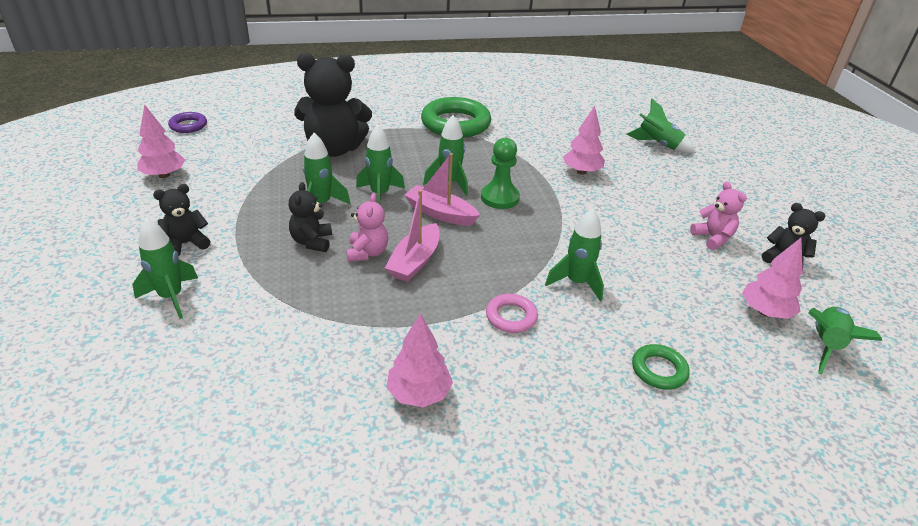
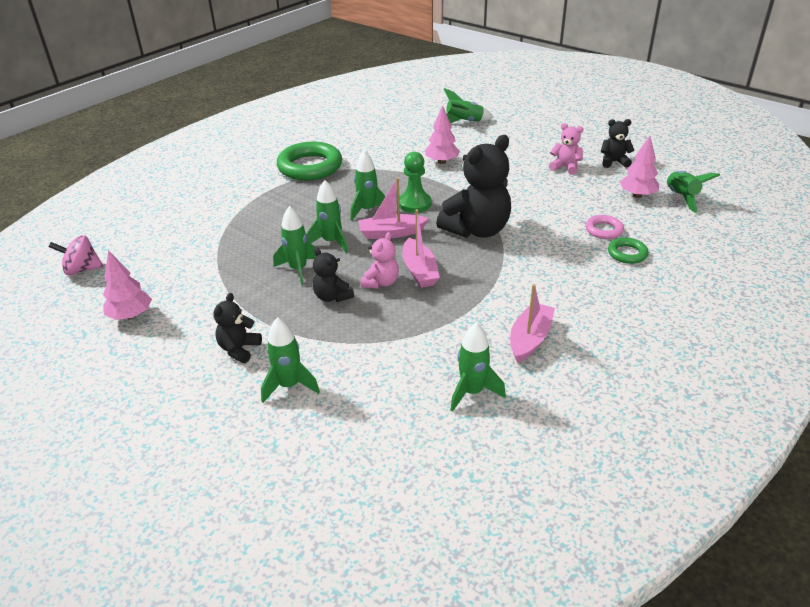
camera: 35 degrees left, 0 degrees up
(188, 126) = (82, 269): purple ring -> pink spinning top
(334, 149) = (245, 227): black teddy bear -> black teddy bear (477, 230)
(367, 253) = (381, 282): pink teddy bear -> pink teddy bear turned 60 degrees clockwise
(419, 393) = (530, 339): pink tree -> pink boat
(511, 317) = (520, 270): pink ring -> pink ring (603, 230)
(576, 283) = (529, 231): green rocket -> green rocket (472, 392)

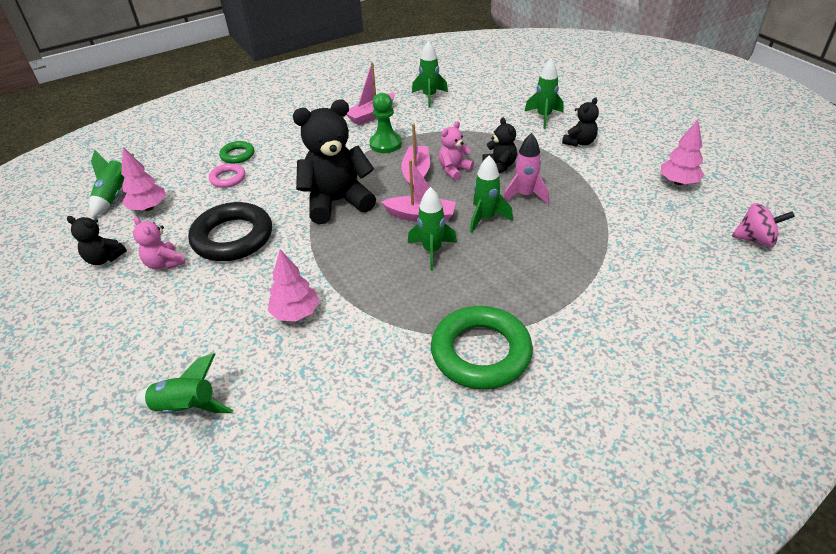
camera: 160 degrees left, 5 degrees up
(298, 269) = (525, 195): green rocket -> pink rocket
(414, 204) = (375, 248): green pawn -> green pawn (385, 144)
(536, 190) = (232, 237): none -> black ring

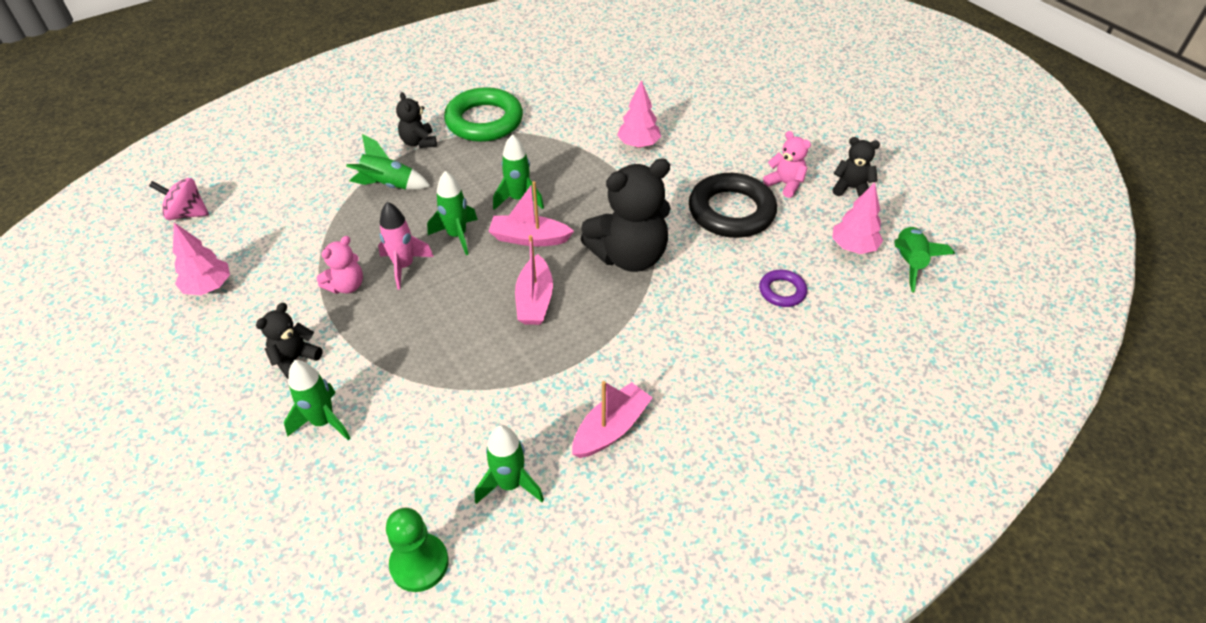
camera: 175 degrees right, 5 degrees up
(186, 408) = (695, 88): green rocket -> green rocket (388, 185)
(228, 178) = (782, 291): pink ring -> purple ring
(237, 155) = (792, 334): green ring -> none
(385, 144) = (580, 356): green pawn -> green pawn (419, 563)
(454, 170) = (484, 306): pink teddy bear -> pink teddy bear (346, 286)
(499, 166) = (423, 313): black teddy bear -> black teddy bear (419, 142)

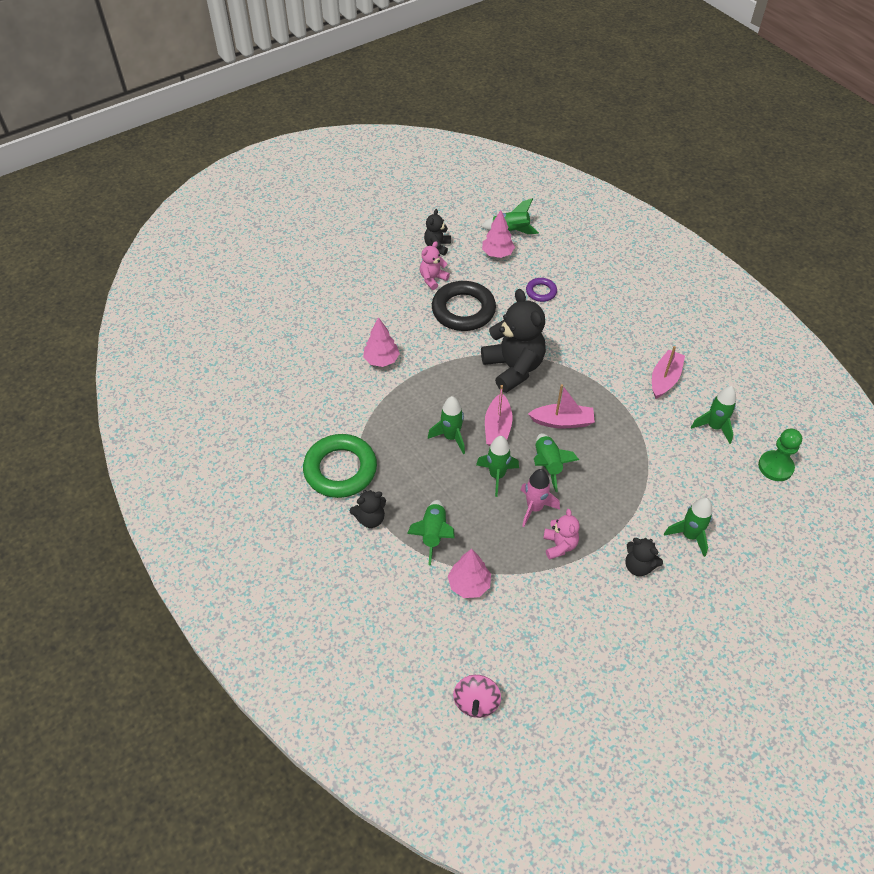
camera: 90 degrees left, 5 degrees up
(209, 287) = (570, 652): pink tree -> pink tree (469, 584)
(346, 286) = (559, 545): pink teddy bear -> pink teddy bear turned 45 degrees clockwise
(466, 282) = (548, 465): none -> green rocket
(611, 429) = (664, 379): pink boat -> pink boat turned 75 degrees clockwise

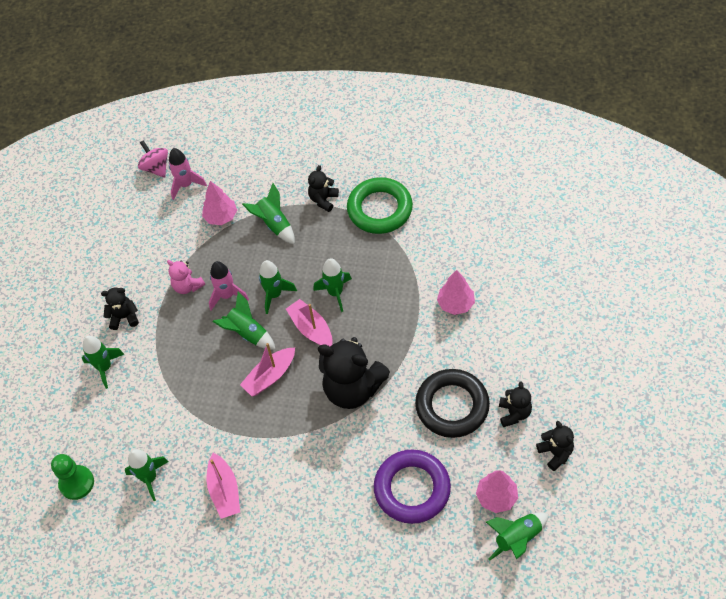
camera: 140 degrees right, 5 degrees up
(432, 279) = (514, 413): pink teddy bear -> black teddy bear
(467, 651) = (186, 185): none -> pink rocket
(541, 292) = (412, 489): purple ring -> purple ring, size x2.02

